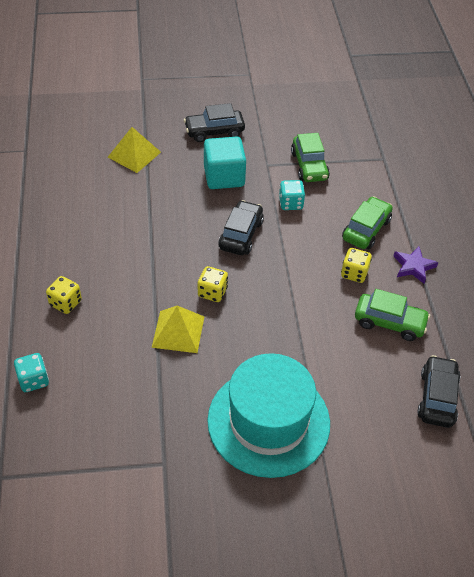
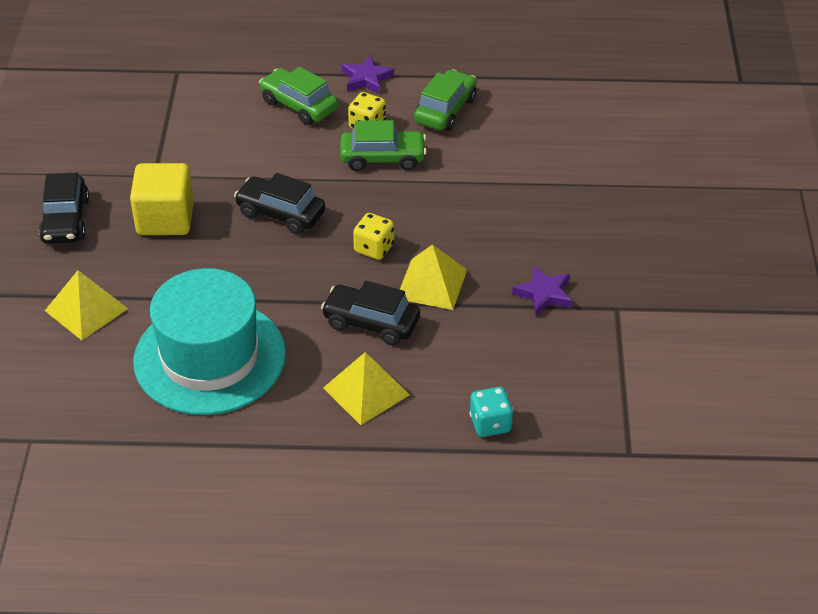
camera: 80 degrees left, 5 degrees down
(65, 303) = (366, 391): yellow dice -> yellow pyramid
(175, 408) = (544, 294): none -> purple star
(224, 177) = (165, 219): turquoise cube -> yellow cube
(268, 421) = (568, 220): turquoise hat -> turquoise hat (209, 357)
(290, 203) = (236, 162): turquoise dice -> none
(309, 166) = (170, 137): green car -> green car (383, 158)
(437, 397) = (548, 94): black car -> black car (371, 323)

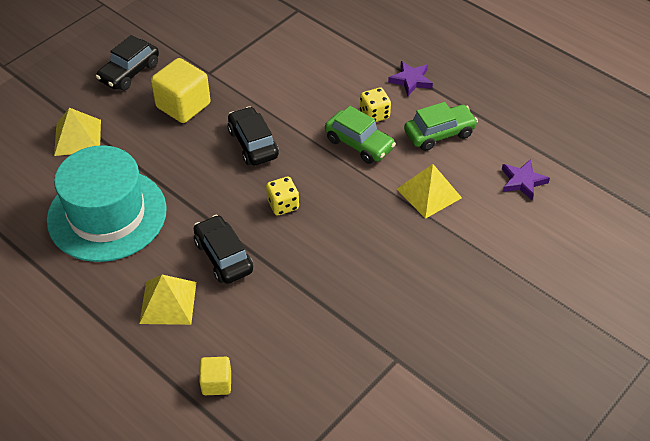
camera: 40 degrees right, 5 degrees up
(299, 105) = (346, 75): green car -> none
(431, 284) = (291, 255): yellow pyramid -> yellow pyramid (429, 193)
(490, 424) = (216, 383): turquoise dice -> yellow cube
(544, 294) = (357, 313): purple star -> purple star (522, 181)

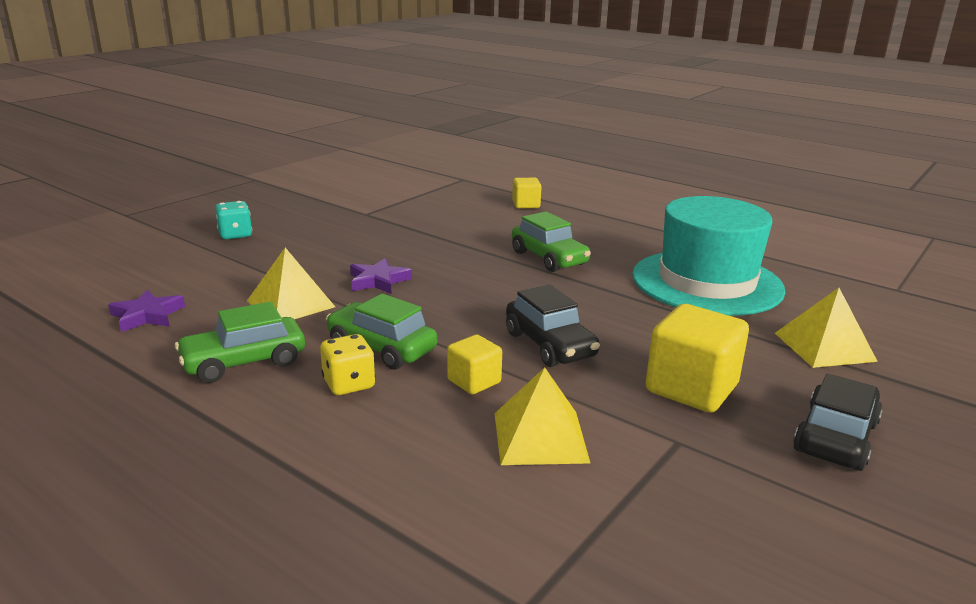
camera: 175 degrees right, 25 degrees down
(168, 302) = (592, 235): yellow pyramid -> yellow pyramid (540, 437)
(223, 256) = (549, 258): black car -> green car
(283, 205) = (489, 292): yellow dice -> none
(304, 114) = (474, 381): none -> yellow cube
(411, 80) = (261, 439): purple star -> purple star (378, 281)
(514, 309) = (235, 235): none -> turquoise dice

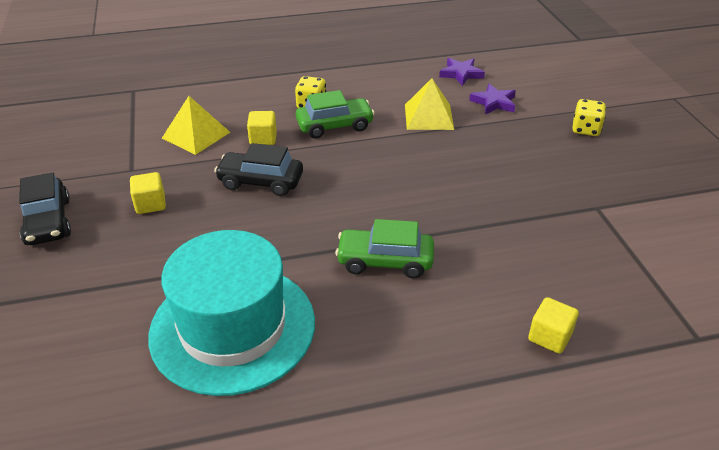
camera: 130 degrees right, 15 degrees up
(235, 235) = (585, 129): turquoise dice -> yellow dice
(244, 362) = (370, 86): green car -> none
(378, 281) = (430, 158): purple star -> purple star (494, 102)
(691, 388) = (150, 204): yellow cube -> yellow cube, size x0.56
(824, 346) = (85, 303): yellow pyramid -> none

